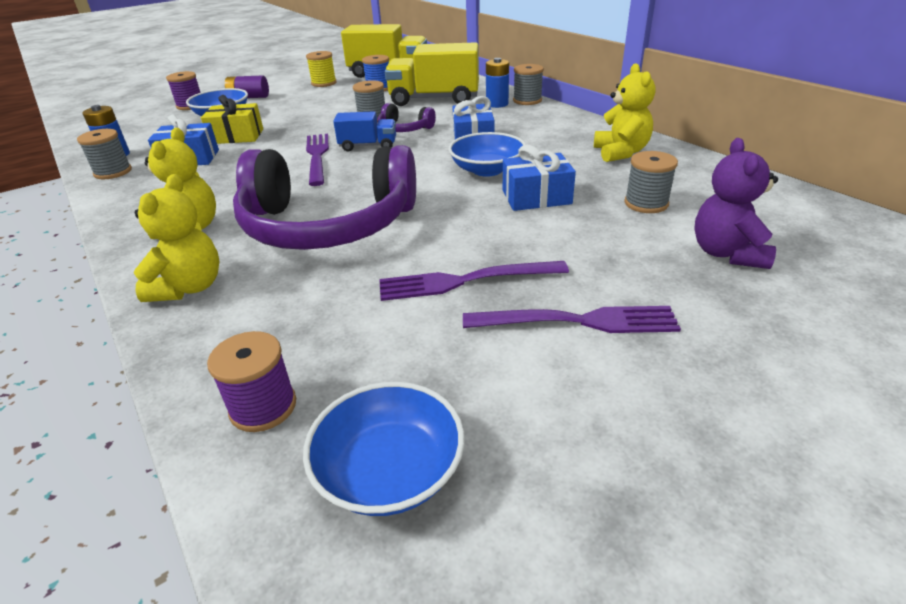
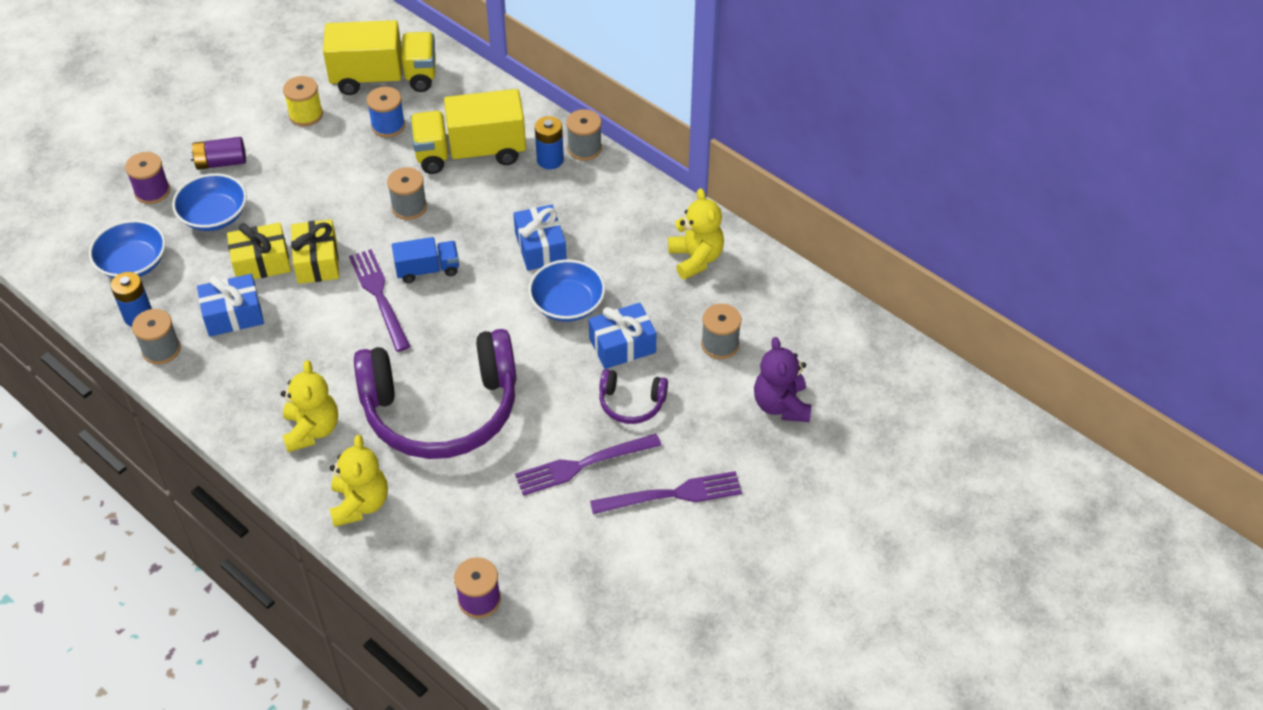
camera: 15 degrees left, 15 degrees up
(280, 138) = (317, 261): none -> yellow gift
(389, 470) = (576, 627): blue bowl -> blue bowl (133, 263)
(404, 129) = (456, 229): purple headphones -> purple headphones (631, 403)

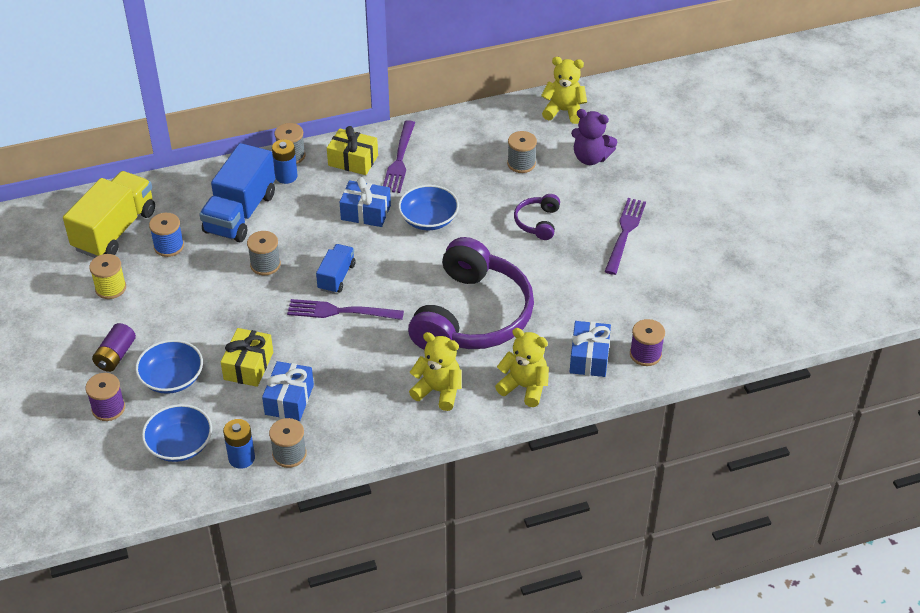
camera: 60 degrees left, 5 degrees down
(317, 261) = (276, 334): yellow gift -> yellow gift (353, 160)
(470, 152) = (240, 213): yellow truck -> blue truck
(582, 465) = (572, 265): purple fork -> purple fork (399, 160)
(622, 345) = (486, 207): blue gift -> blue gift (589, 357)
(631, 403) = (538, 222): purple headphones -> purple headphones turned 150 degrees clockwise
(695, 259) = (440, 145): yellow teddy bear -> yellow teddy bear (564, 111)

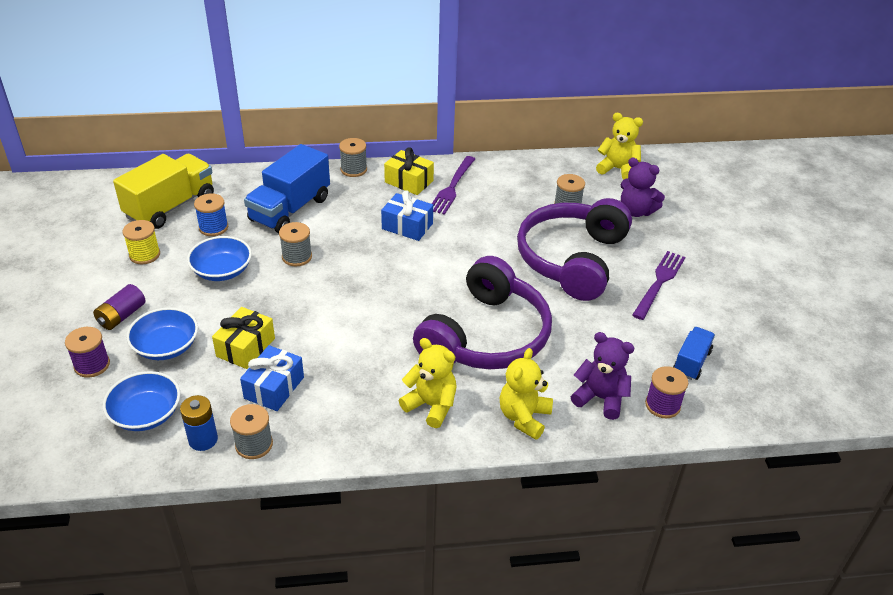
camera: 10 degrees right, 5 degrees down
(286, 176) = (343, 185): blue battery -> none
(336, 277) = (361, 278): blue truck -> blue truck (691, 362)
(340, 311) = (354, 310): purple fork -> none
(428, 219) = (466, 241): blue bowl -> blue bowl (222, 271)
(524, 387) = (524, 417): yellow teddy bear -> yellow teddy bear turned 105 degrees counterclockwise
(538, 222) = (572, 259): purple headphones -> purple headphones, size x2.34
(589, 357) = (600, 398): blue gift -> purple teddy bear

